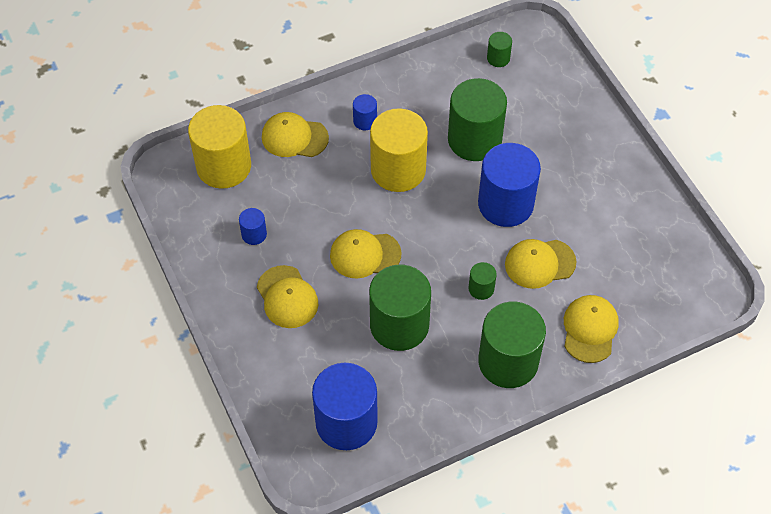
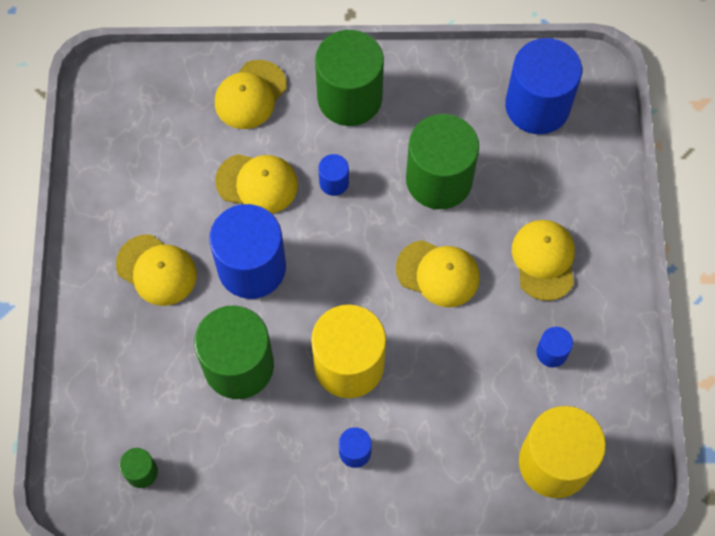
camera: 155 degrees left, 10 degrees up
(294, 137) = (452, 466): yellow cap -> yellow cap (156, 270)
(481, 288) = (334, 182): green cylinder -> blue cylinder

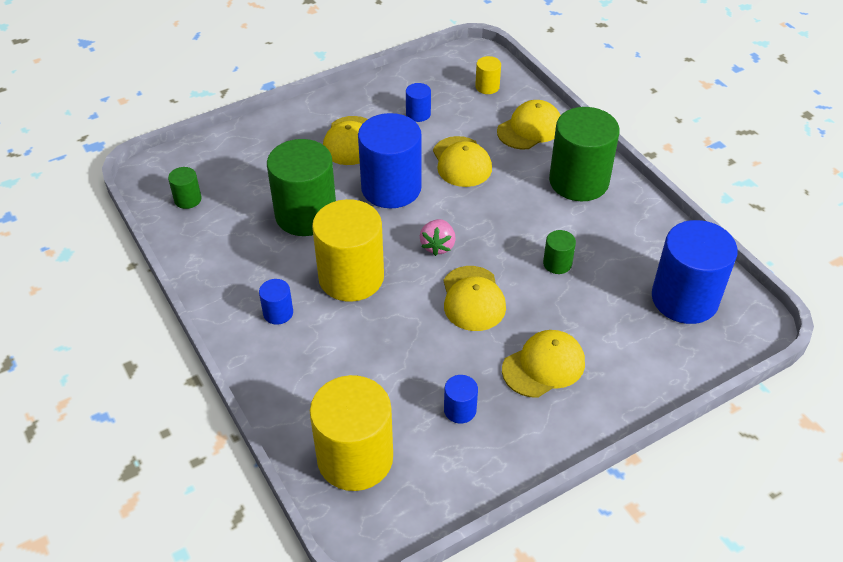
camera: 60 degrees right, 20 degrees down
(161, 95) = (487, 87): none -> yellow cylinder
(250, 95) = (529, 128): yellow cap -> yellow cap turned 135 degrees clockwise
(334, 182) = (499, 203): blue cylinder -> blue cylinder (418, 114)
(356, 267) = (438, 246): none -> pink strawberry
(439, 179) = (557, 263): green cylinder -> green cylinder, size x0.45

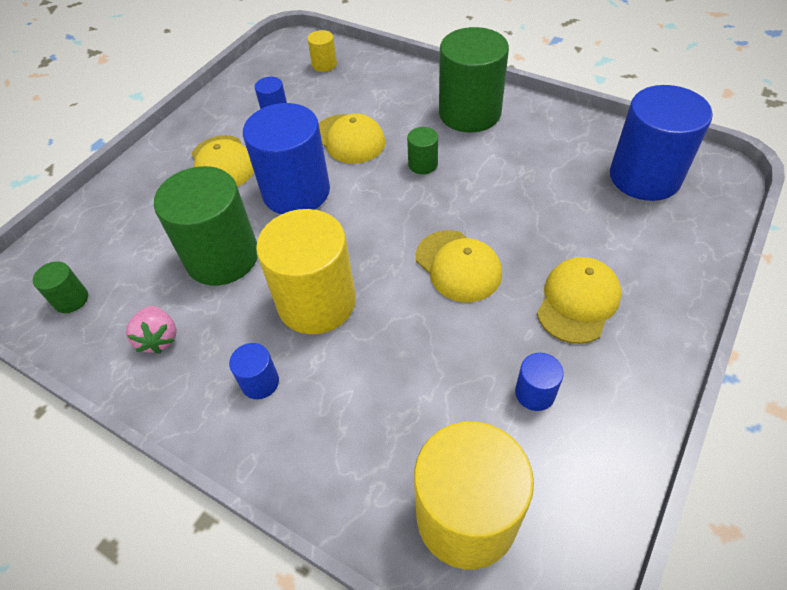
camera: 25 degrees left, 5 degrees up
(438, 246) = (384, 228): pink strawberry -> pink strawberry (159, 338)
(529, 128) = (390, 85): yellow cap -> none
(557, 263) = (510, 195): green cylinder -> green cylinder (423, 164)

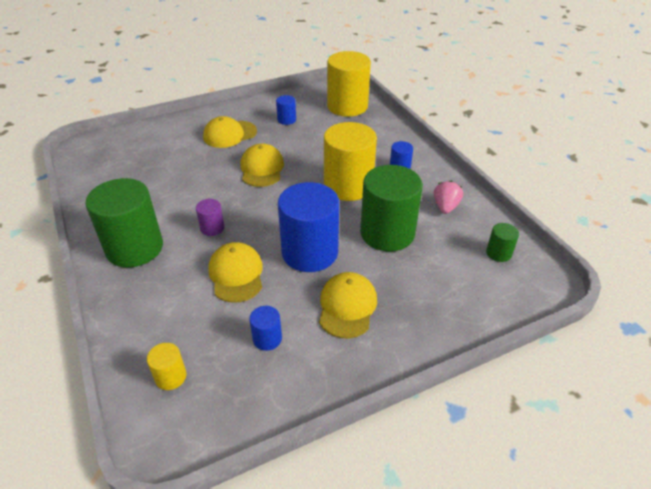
camera: 150 degrees left, 10 degrees down
(423, 164) = (212, 228): green cylinder -> purple cylinder
(644, 177) = (115, 161): blue cylinder -> none

